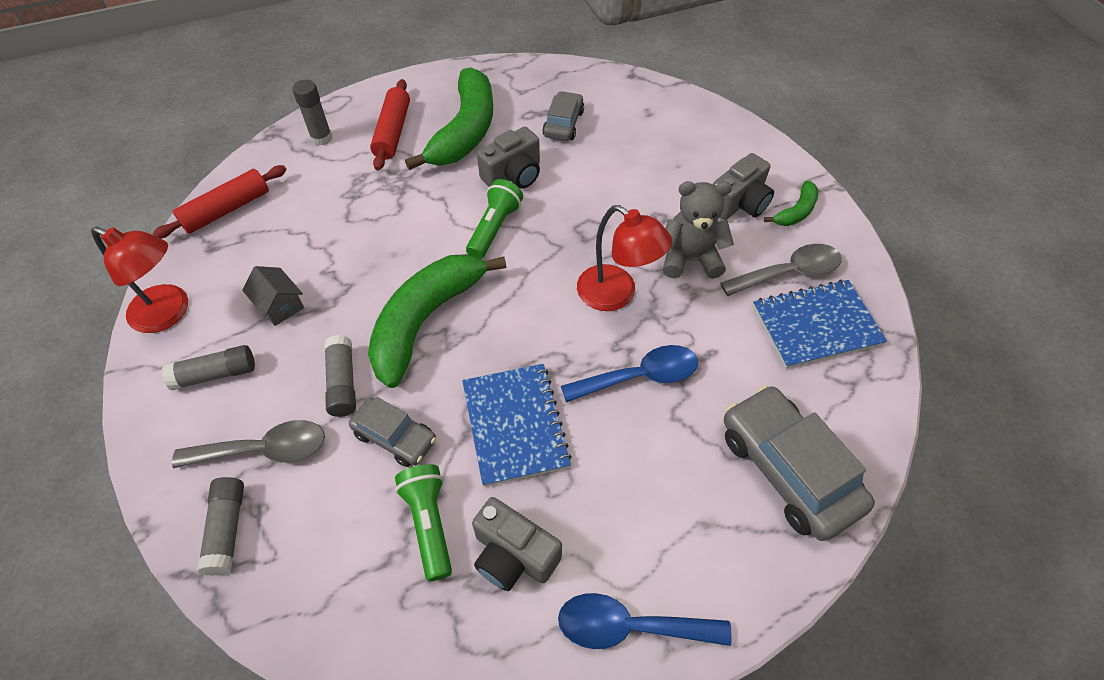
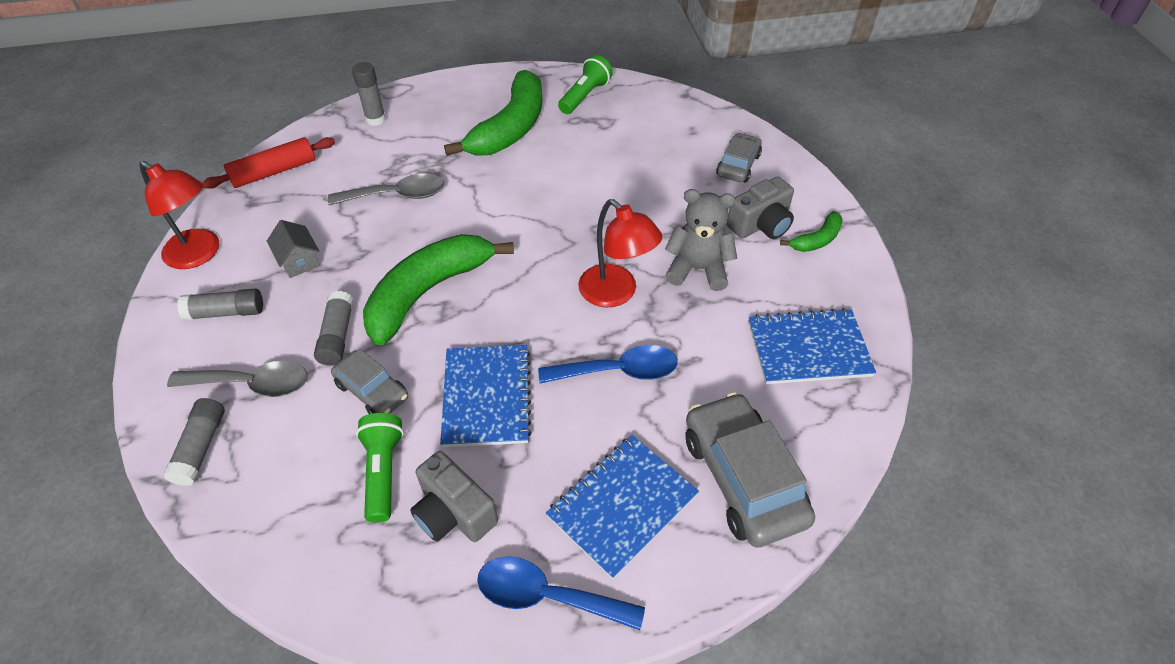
camera: 10 degrees right, 5 degrees down
(392, 132) = (442, 121): red rolling pin -> none
(494, 228) = (514, 218): green flashlight -> green flashlight (585, 96)
(513, 175) = (545, 172): grey camera -> none
(563, 123) = (606, 132): grey car -> grey car (738, 165)
(679, 518) = (622, 506): none -> blue notebook
(788, 273) = (793, 296): grey spoon -> grey spoon (396, 195)

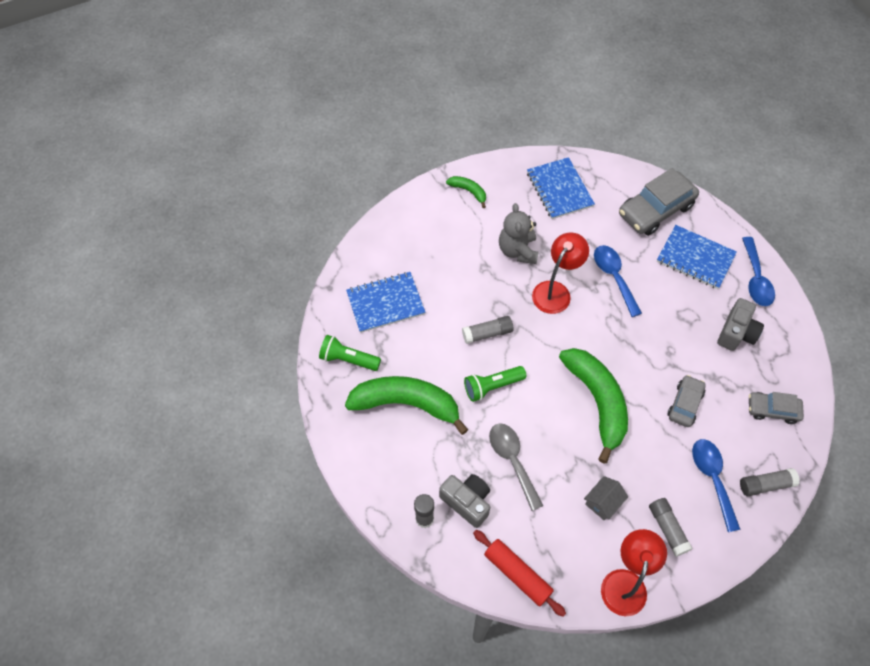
camera: 105 degrees left, 10 degrees up
(251, 384) = (712, 479): grey spoon -> blue spoon
(337, 336) = (655, 443): grey glue stick -> grey glue stick (487, 333)
(383, 472) = (731, 376): green flashlight -> green flashlight (492, 386)
(428, 292) = (597, 402): green banana -> green banana turned 135 degrees counterclockwise
(486, 397) = (661, 340): blue notebook -> blue notebook (385, 303)
(738, 165) = (407, 242): grey car -> grey car (772, 410)
(761, 225) = (465, 222): grey camera -> grey camera (467, 502)

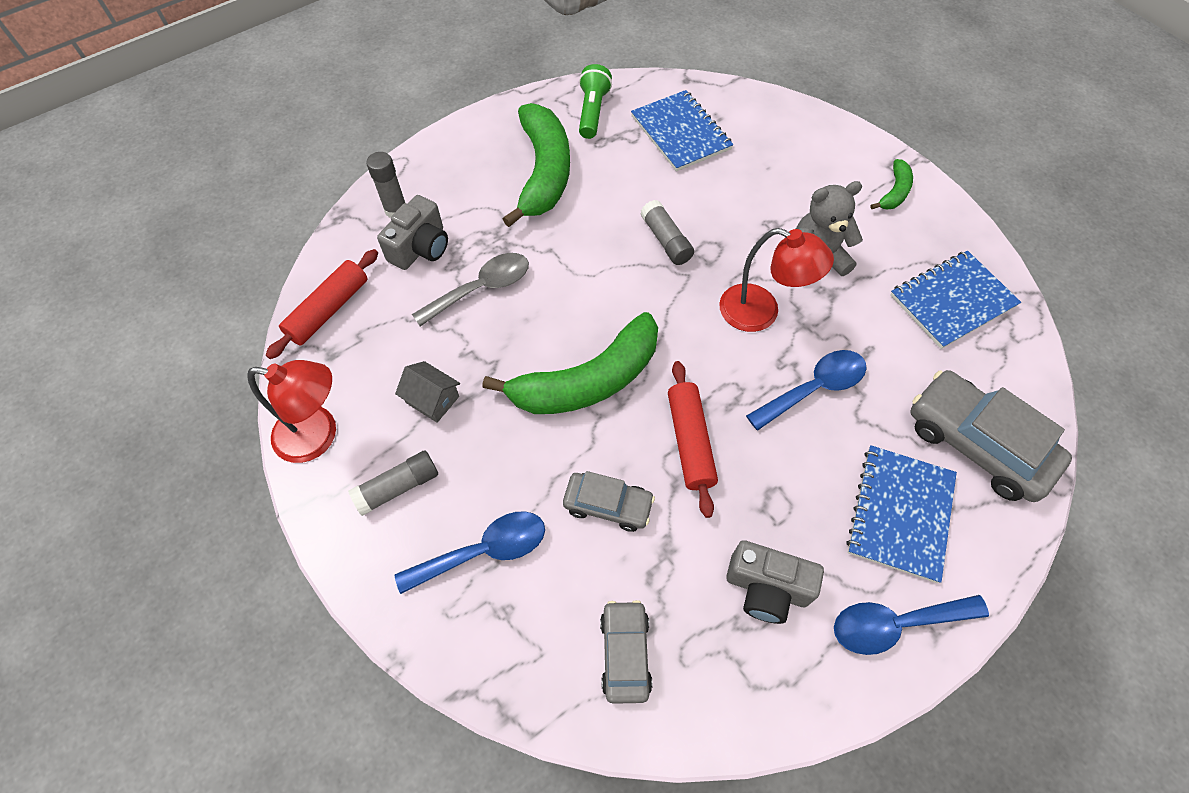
camera: 80 degrees right, 0 degrees up
(492, 386) = (586, 255): green flashlight -> none
(645, 351) = (690, 441): none -> red rolling pin
(765, 485) = (482, 639): grey glue stick -> none

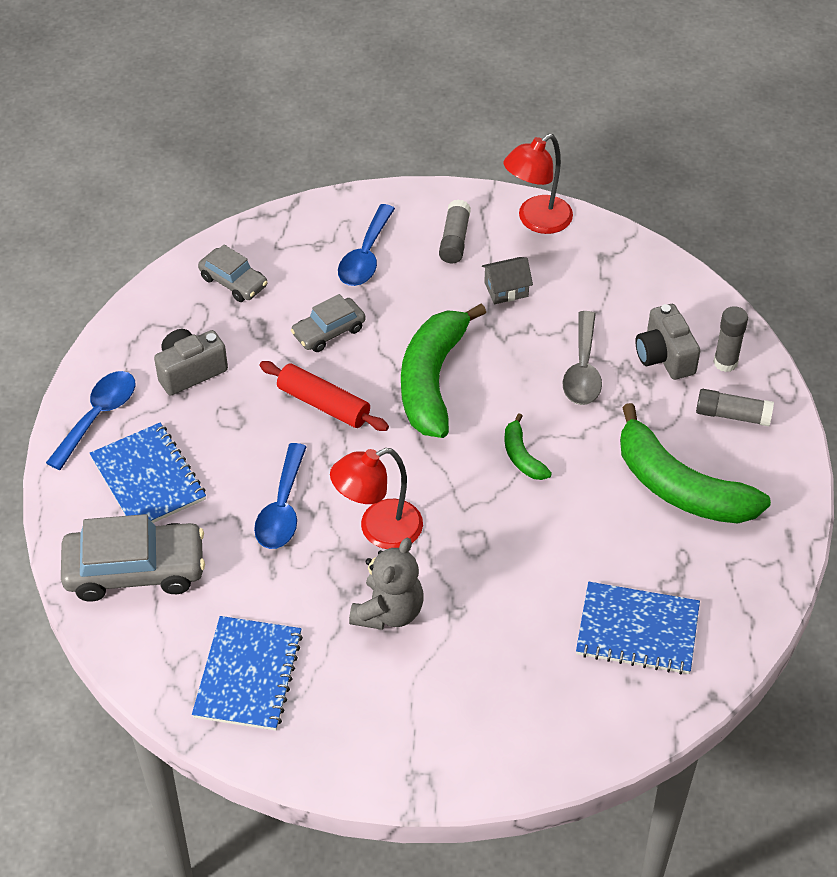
camera: 130 degrees right, 10 degrees down
(328, 310) = (649, 273): red rolling pin -> none
(592, 112) = (733, 578): green flashlight -> none
(666, 240) = (515, 520): grey glue stick -> grey glue stick (732, 415)
(894, 192) = (395, 746): green banana -> green banana (522, 456)

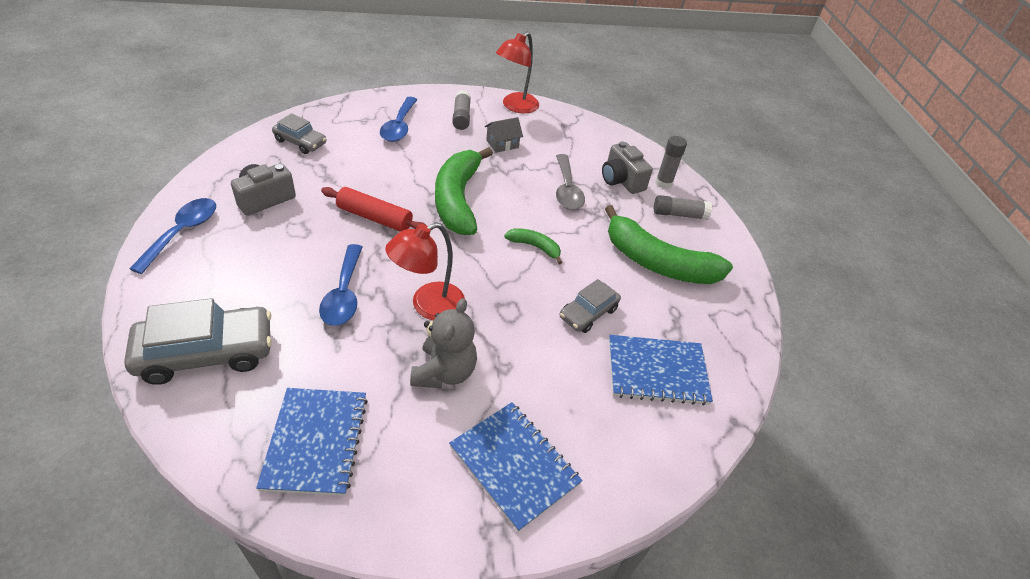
camera: 15 degrees left, 5 degrees down
(148, 479) = (224, 277): blue notebook -> blue notebook (514, 465)
(328, 331) = (375, 171): grey car -> grey car (588, 313)
(522, 456) = (535, 247): green banana -> green banana turned 150 degrees clockwise

